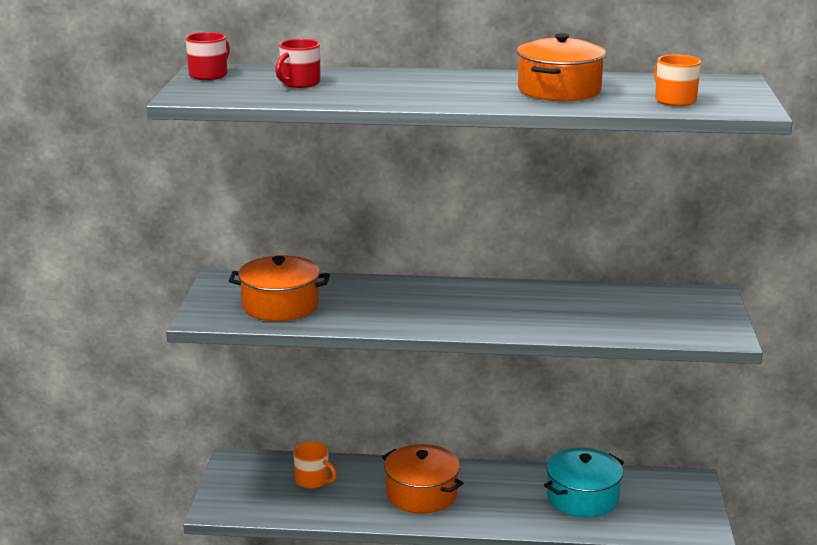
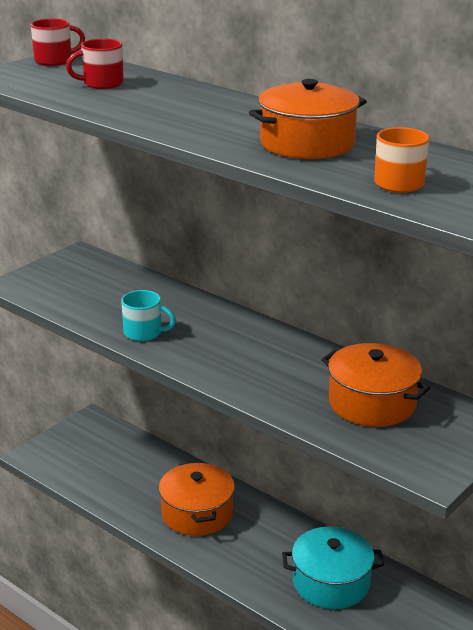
camera: 35 degrees right, 5 degrees up
(280, 305) = (85, 293): orange pot -> orange pot (372, 403)
(313, 480) = (128, 463): orange mug -> none
(382, 318) = (144, 333): none -> turquoise mug

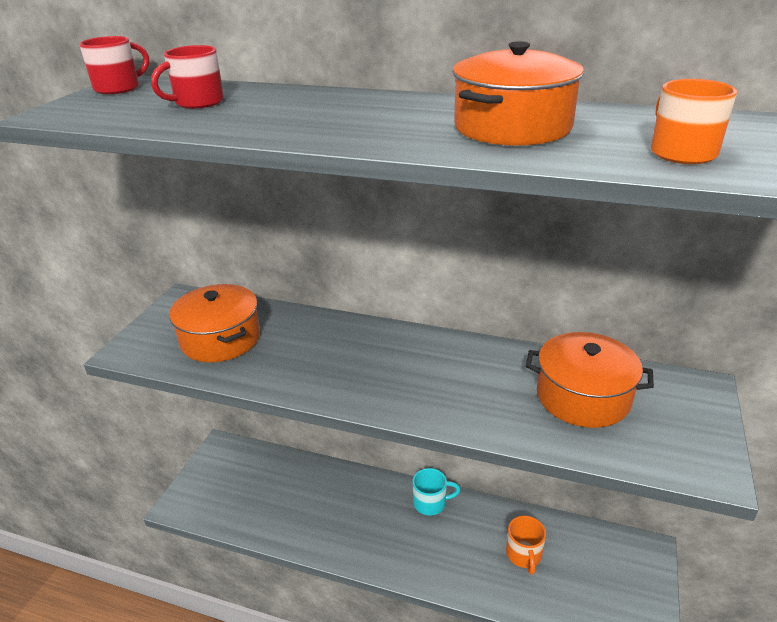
camera: 20 degrees left, 5 degrees up
(144, 333) = (302, 375): turquoise mug -> turquoise mug (431, 503)
(197, 513) = (367, 519): orange pot -> orange pot (220, 339)
(331, 582) = (524, 555): turquoise pot -> orange mug

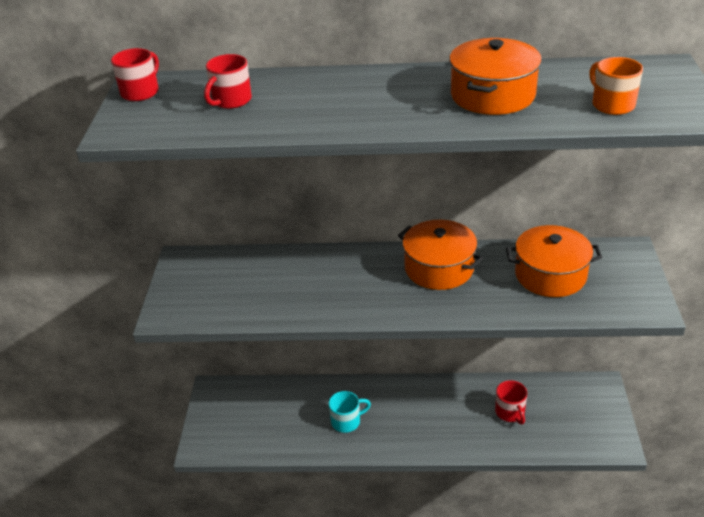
camera: 15 degrees left, 5 degrees up
(220, 339) = (241, 288): orange pot -> orange pot (439, 268)
(431, 503) = (421, 391): turquoise mug -> turquoise mug (347, 421)
(524, 555) = (510, 412): orange mug -> red mug

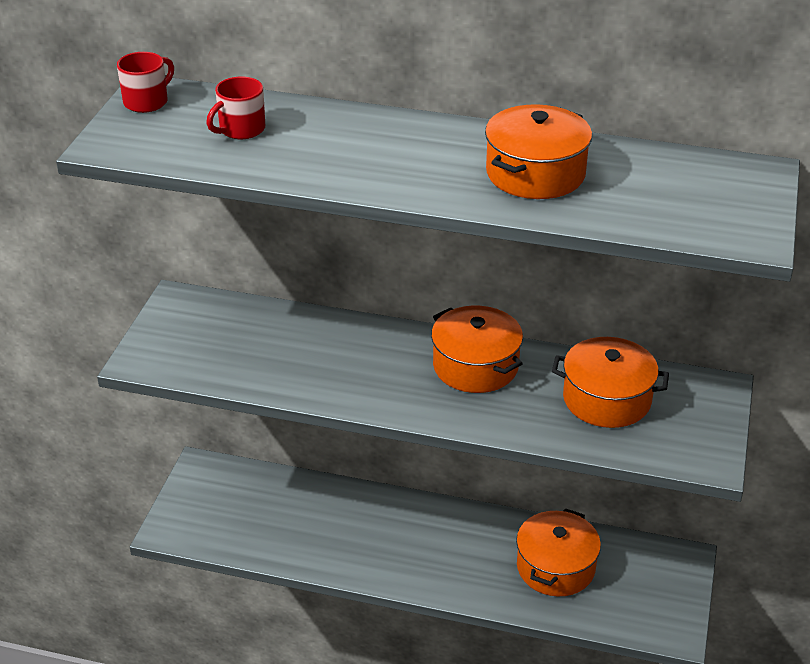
camera: 10 degrees right, 0 degrees up
(347, 421) = (350, 537): turquoise mug -> none
(510, 412) = (555, 567): red mug -> orange pot
(612, 104) = (665, 208): orange mug -> none

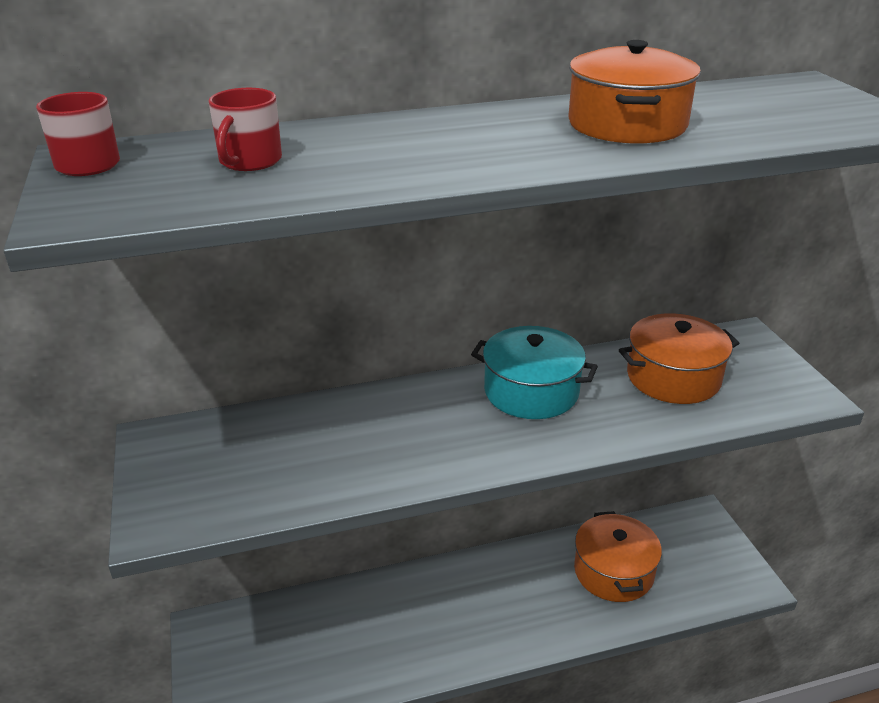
camera: 30 degrees left, 5 degrees down
(475, 366) = (531, 391): orange pot -> turquoise pot

